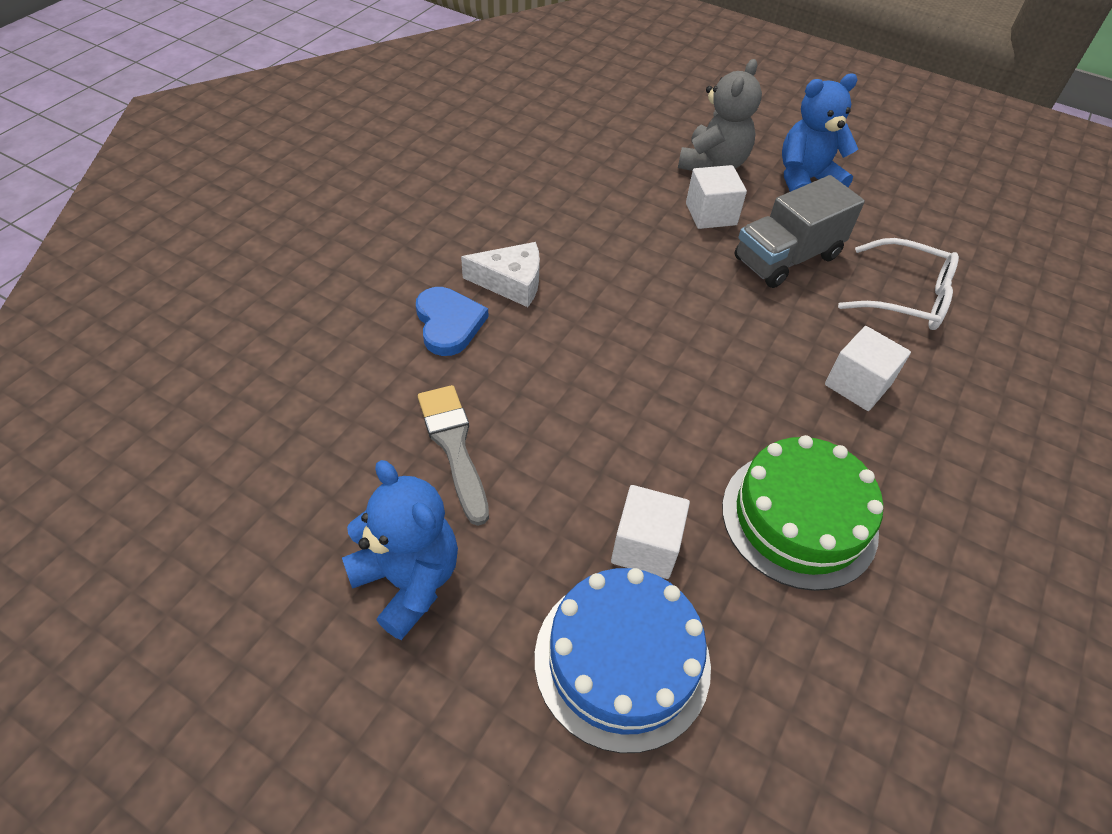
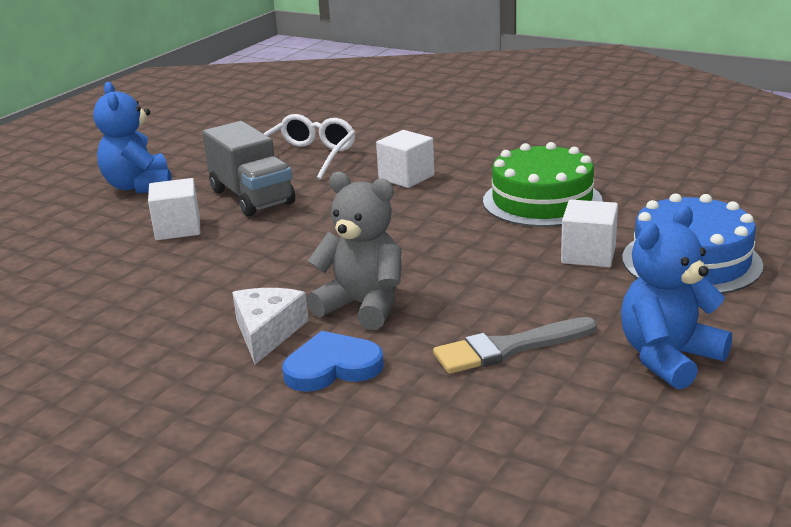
camera: 85 degrees left, 25 degrees down
(713, 164) = (93, 227): grey teddy bear -> grey teddy bear (363, 306)

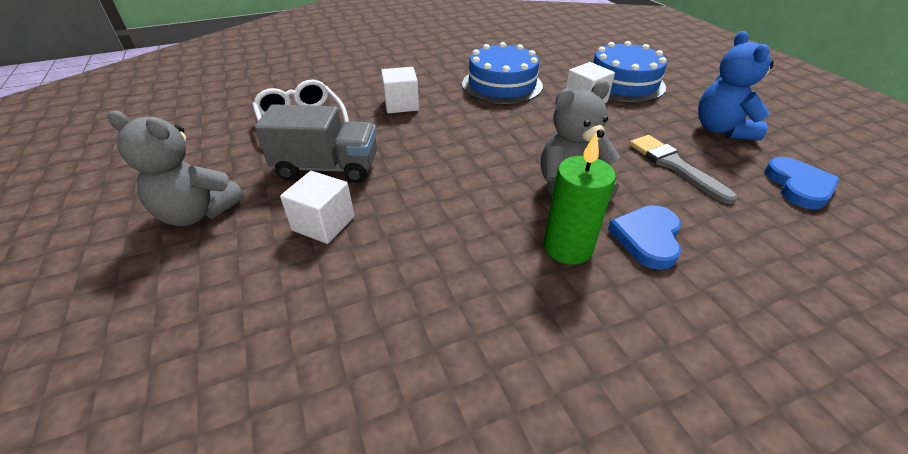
camera: 55 degrees left, 15 degrees up
(139, 186) = (198, 213): blue teddy bear -> grey teddy bear
(267, 332) = (567, 247): white cheese -> green candle
(508, 348) = (674, 166): grey brush -> grey brush turned 135 degrees clockwise
(542, 201) = (502, 85): green cake -> blue cake
(589, 441) = (799, 186): none -> blue heart

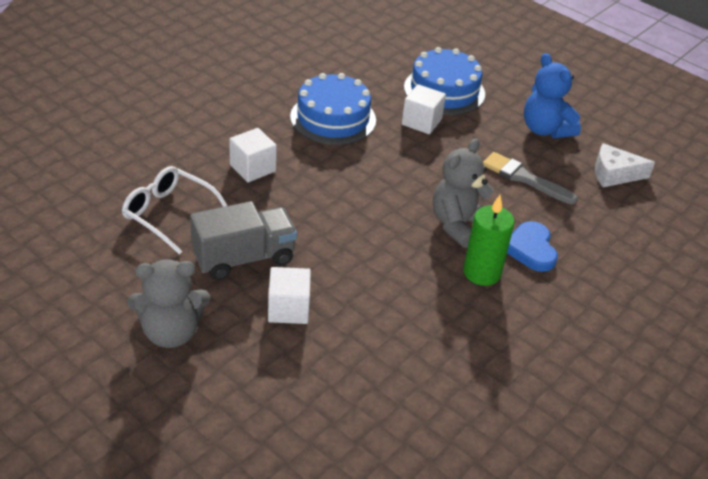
camera: 30 degrees left, 0 degrees up
(799, 186) = (614, 174): blue heart -> white cheese

